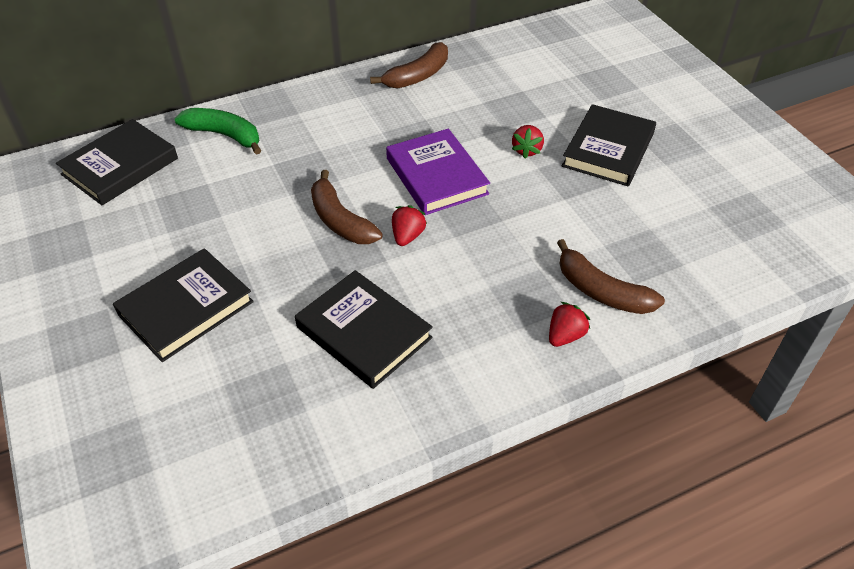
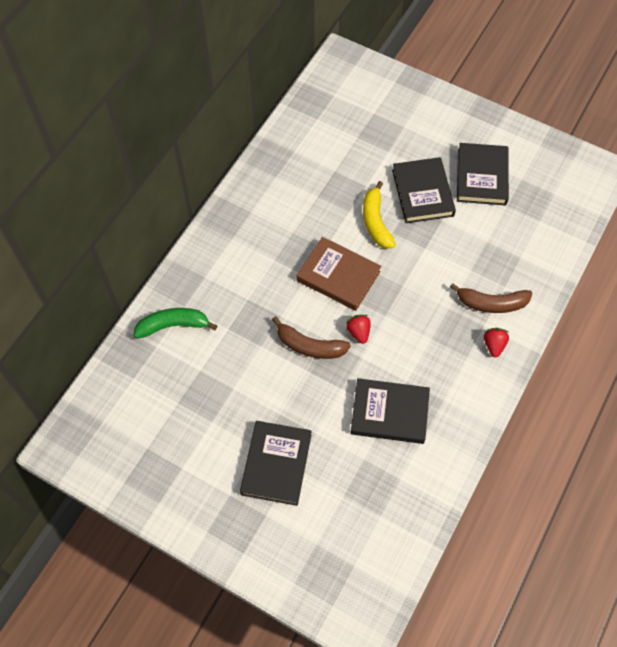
camera: 35 degrees left, 15 degrees up
(120, 166) = (128, 394): black book -> black book (481, 177)
(418, 76) = (256, 196): brown banana -> none
(436, 176) = (338, 276): purple book -> brown book
(527, 150) = (375, 222): red strawberry -> yellow banana

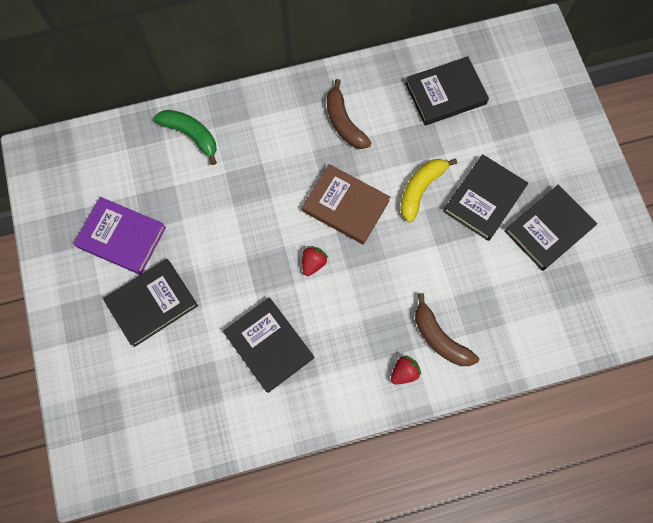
camera: 45 degrees right, 10 degrees up
(201, 441) = (122, 237): none -> purple book
(310, 346) = (267, 240): brown banana -> brown banana (344, 123)
(323, 147) = (445, 93): none -> black book
(338, 276) = (345, 206): brown book -> brown book turned 45 degrees counterclockwise

